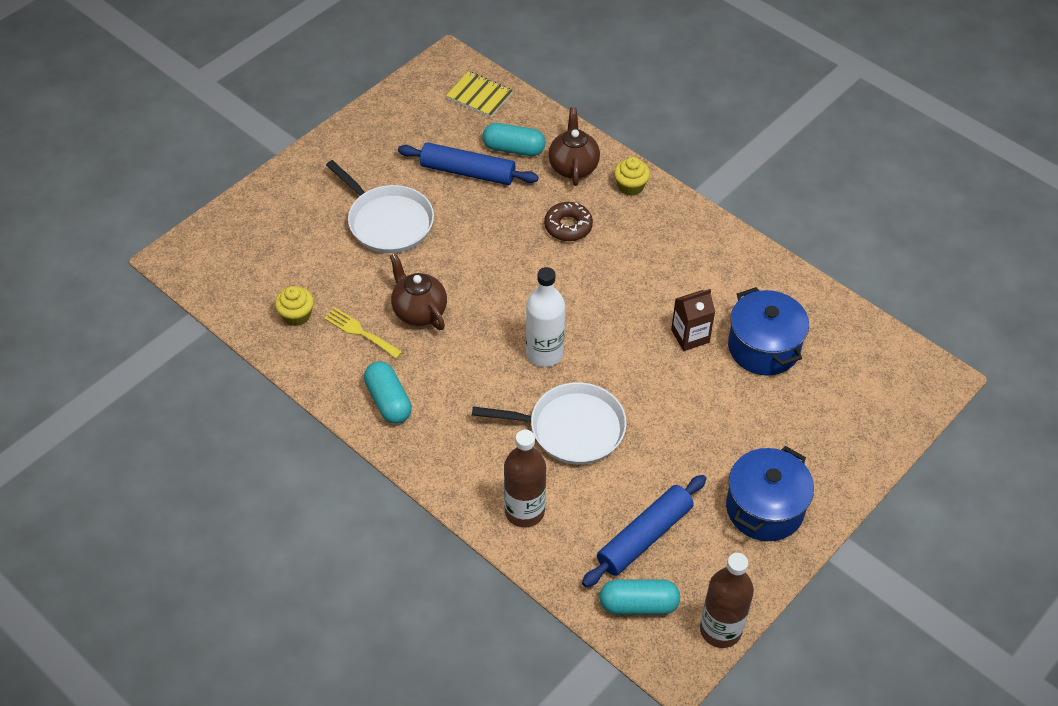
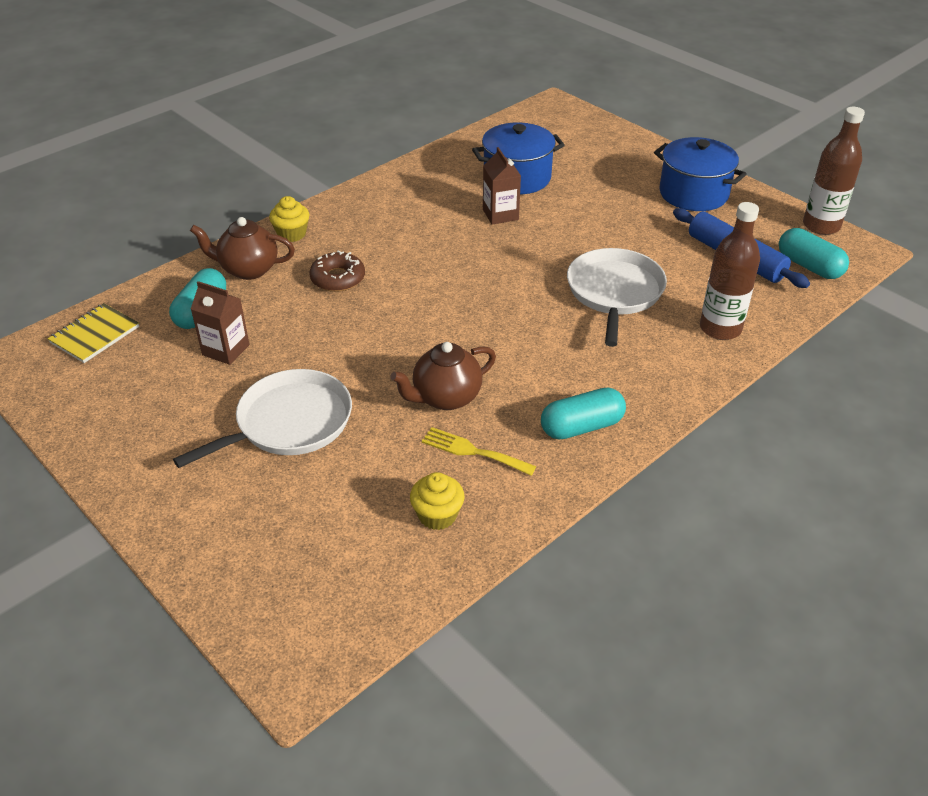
camera: 85 degrees left, 10 degrees down
(360, 332) = (473, 451): yellow fork -> yellow fork turned 75 degrees clockwise
(467, 172) = (226, 350): blue rolling pin -> brown carton
(544, 353) = (516, 305): white bottle -> none
(638, 604) = (809, 266): turquoise capsule -> turquoise capsule turned 45 degrees counterclockwise

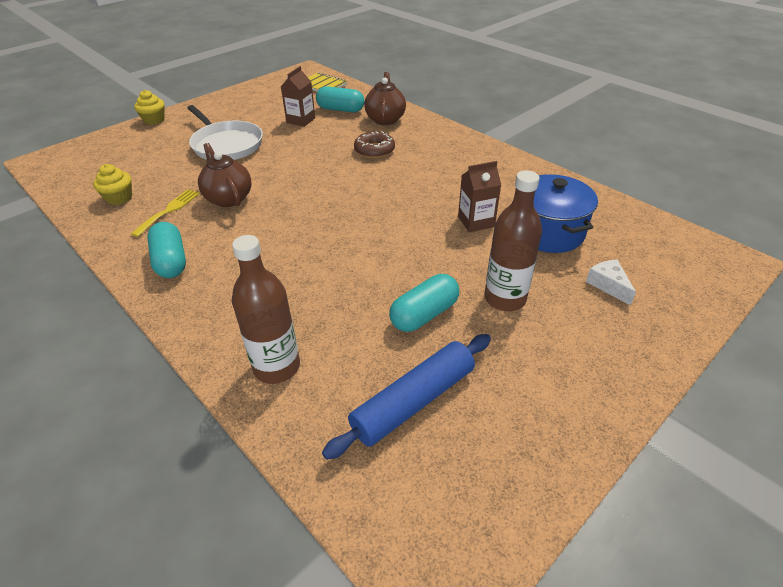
camera: 90 degrees right, 0 degrees up
(292, 234) = (430, 130): yellow cupcake -> yellow cupcake (154, 120)
(589, 160) = (608, 285): none -> white cheese
(614, 292) = (347, 290): white pan -> none
(693, 193) = (560, 376): blue pot -> none
(809, 266) = (396, 488): turquoise capsule -> turquoise capsule (424, 314)
(821, 226) = (509, 532): brown bottle -> brown bottle (505, 299)

